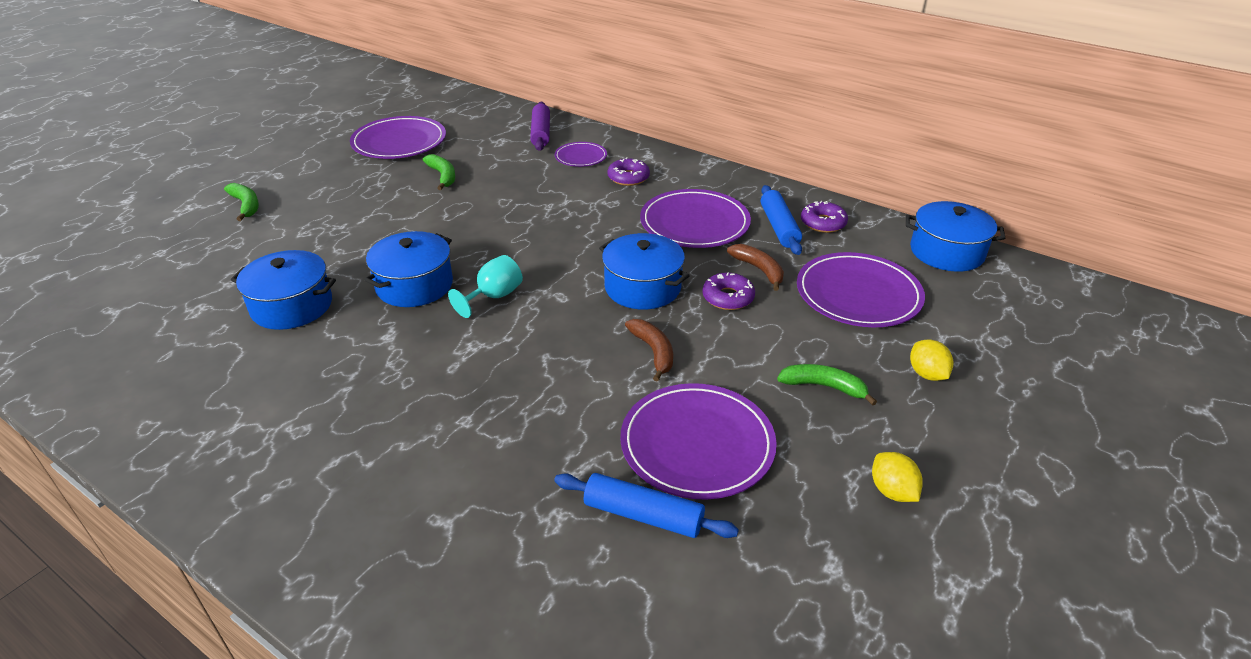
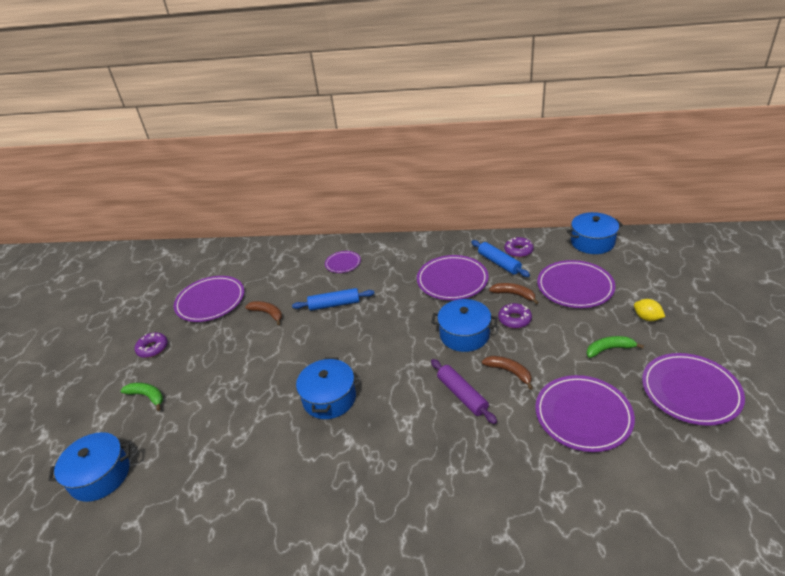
camera: 25 degrees left, 0 degrees up
(292, 306) = (263, 453): blue pot -> blue pot (100, 475)
(443, 176) = (267, 314): green banana -> brown banana
(493, 296) = (386, 382): turquoise goblet -> none
(541, 133) = (301, 256): purple rolling pin -> purple rolling pin (462, 395)
(628, 178) = (386, 266): purple donut -> purple donut (153, 348)
(643, 515) = (597, 471): blue rolling pin -> blue rolling pin (334, 304)
(892, 491) = (690, 391): yellow lemon -> purple plate

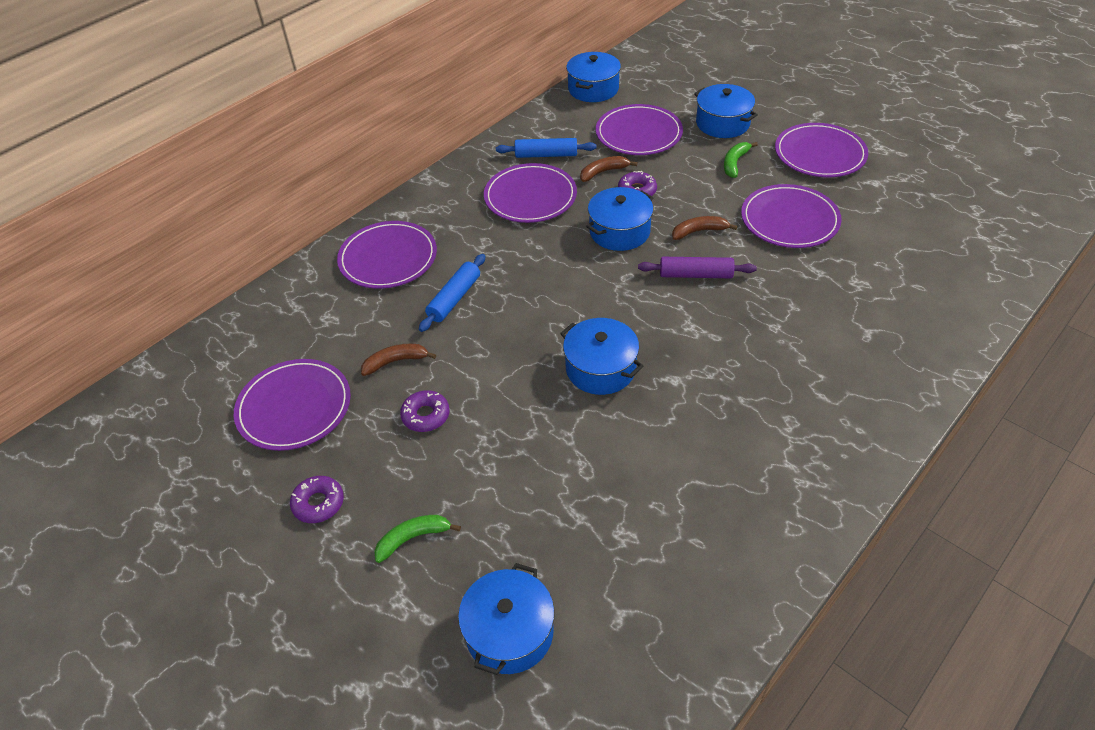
camera: 55 degrees left, 10 degrees up
(343, 263) = (388, 258): purple plate -> purple plate, size x1.83
(518, 251) = (544, 133): purple donut -> purple donut (426, 415)
(646, 318) = (722, 123): yellow lemon -> blue pot

